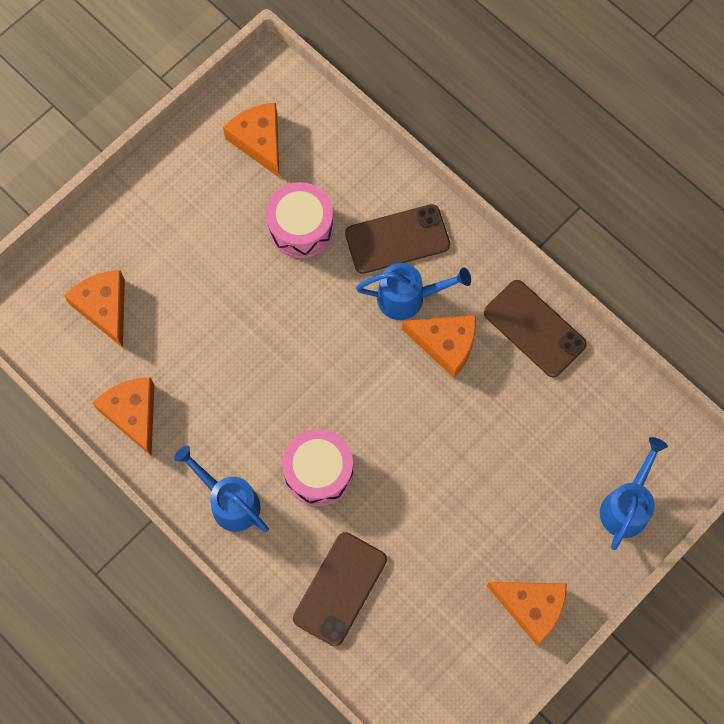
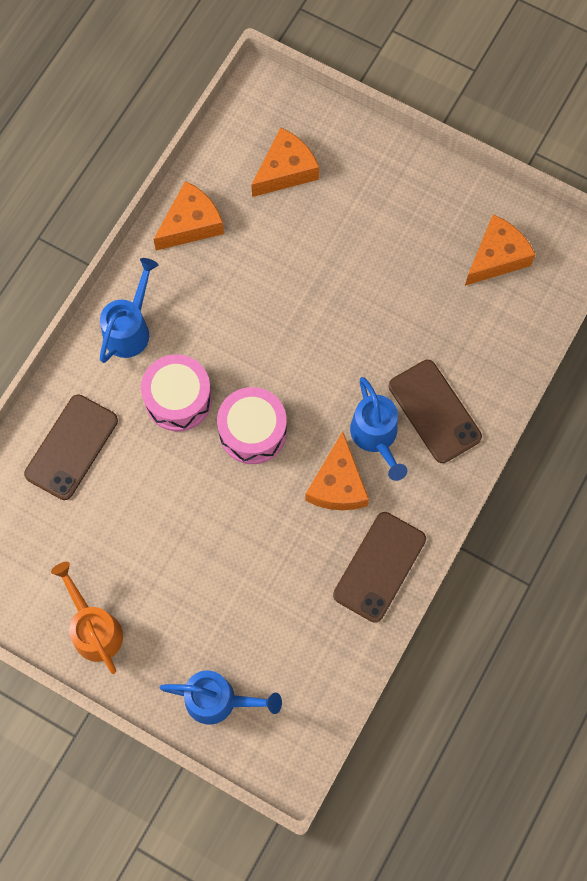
camera: 75 degrees right, 0 degrees up
(301, 227) = (419, 319): pink drum -> pink drum (252, 431)
(340, 589) = (71, 447): brown phone -> brown phone turned 75 degrees counterclockwise
(531, 607) = (94, 628): orange cheese -> orange watering can

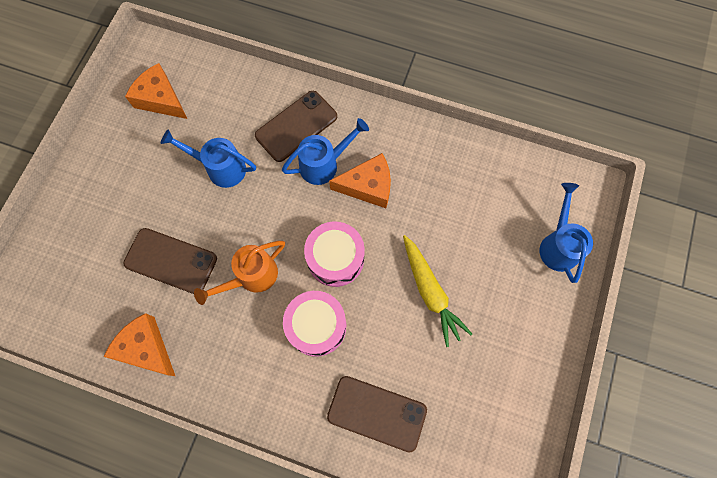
camera: 100 degrees left, 0 degrees up
(94, 628) = (530, 356): orange watering can -> orange watering can (251, 277)
(130, 328) = (256, 383): blue watering can -> blue watering can (220, 168)
(191, 531) = (430, 292): none -> yellow carrot
(286, 170) = (88, 273): orange cheese -> none
(379, 567) = (426, 147): brown phone -> brown phone (171, 261)

